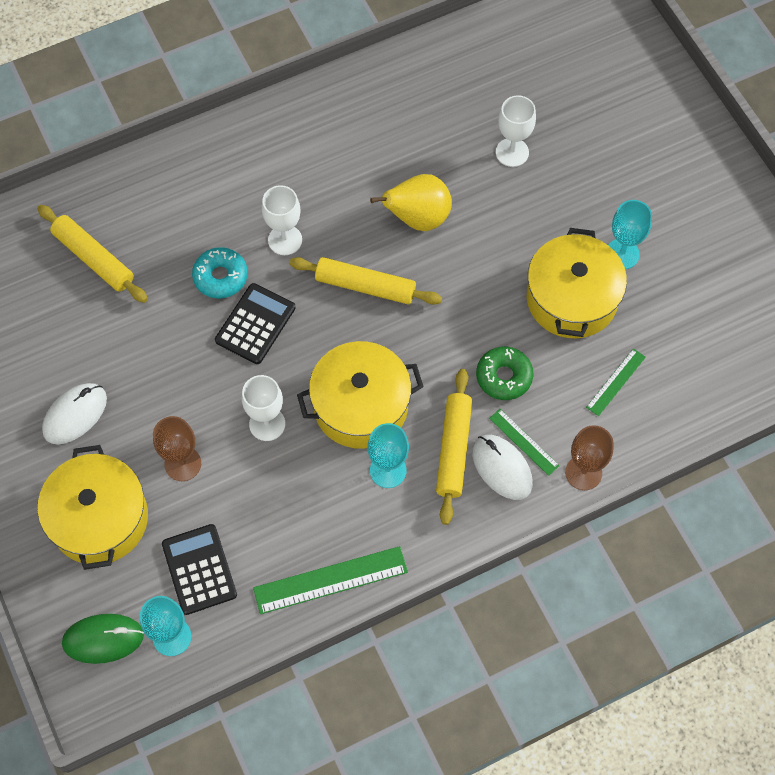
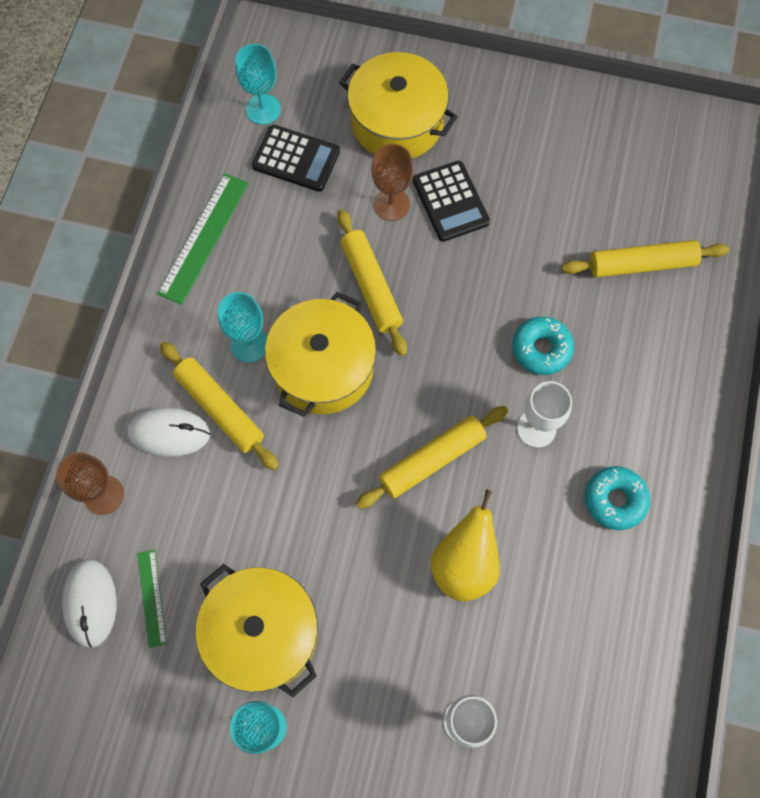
camera: 130 degrees right, 5 degrees up
(75, 415) = (500, 160): white mouse -> white mouse (90, 603)
(103, 639) = (302, 68): green mouse -> none
(255, 324) = (471, 343): black calculator -> black calculator (450, 202)
(267, 424) = (371, 286): white goblet -> yellow rolling pin
(295, 163) = (614, 500): none -> turquoise donut
(504, 377) = (244, 504): green donut -> none
(524, 442) = (174, 470): green ruler -> none

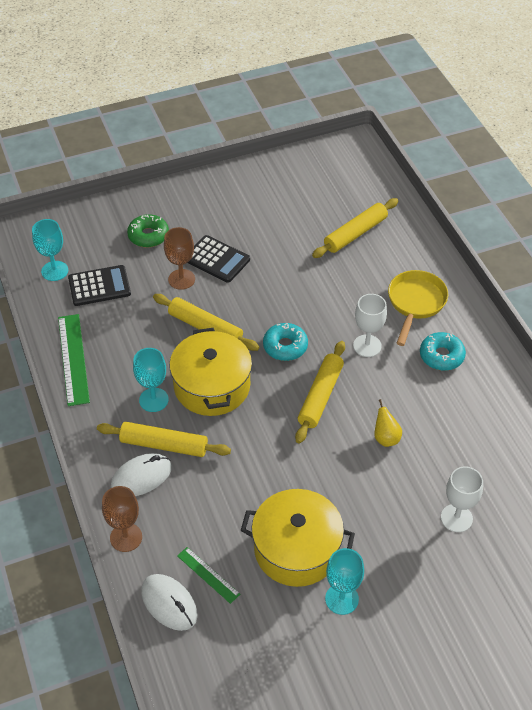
camera: 35 degrees left, 20 degrees down
(397, 122) = (148, 236): yellow pot -> green donut
(464, 564) = (386, 438): yellow pear -> yellow pear, size x0.56
(541, 349) = (335, 305): turquoise donut -> turquoise donut (285, 346)
(640, 407) = (415, 303): none -> yellow pan

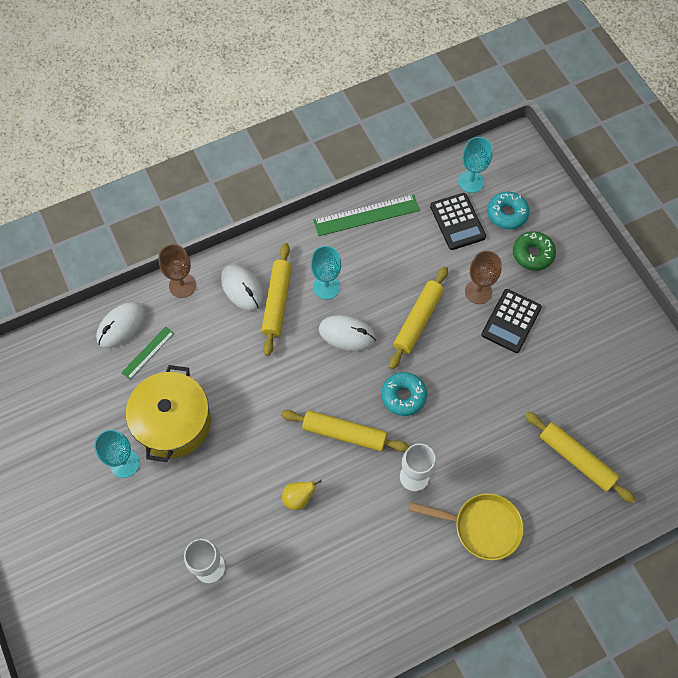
camera: 85 degrees right, 15 degrees up
(212, 386) = (347, 334): yellow pot -> white mouse
(441, 356) = (410, 555): turquoise donut -> turquoise donut (507, 214)

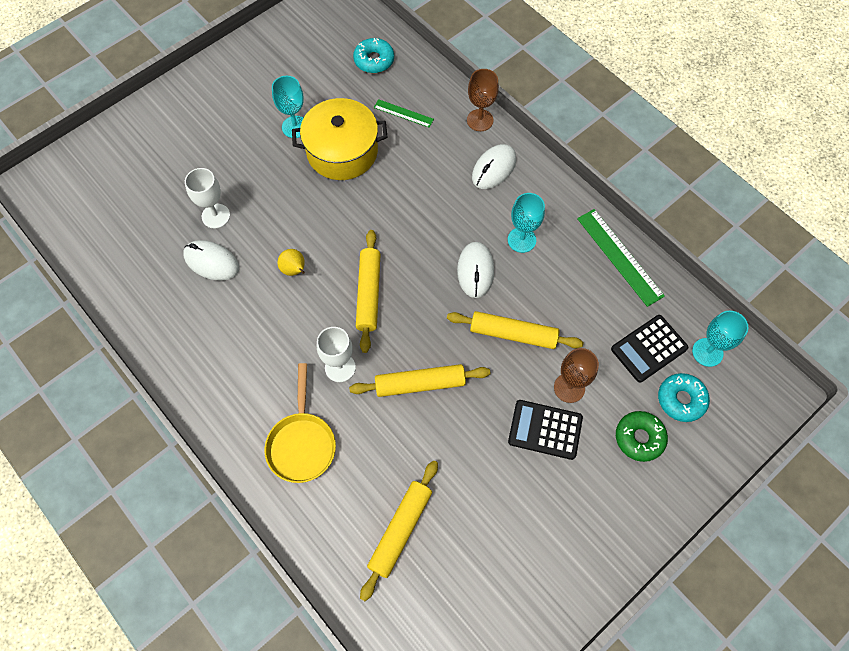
camera: 75 degrees right, 0 degrees up
(121, 326) = (423, 86): white mouse -> white mouse (211, 262)
(277, 302) = (490, 201): yellow rolling pin -> yellow rolling pin (420, 384)
(403, 396) = (423, 338): turquoise donut -> turquoise donut (374, 60)

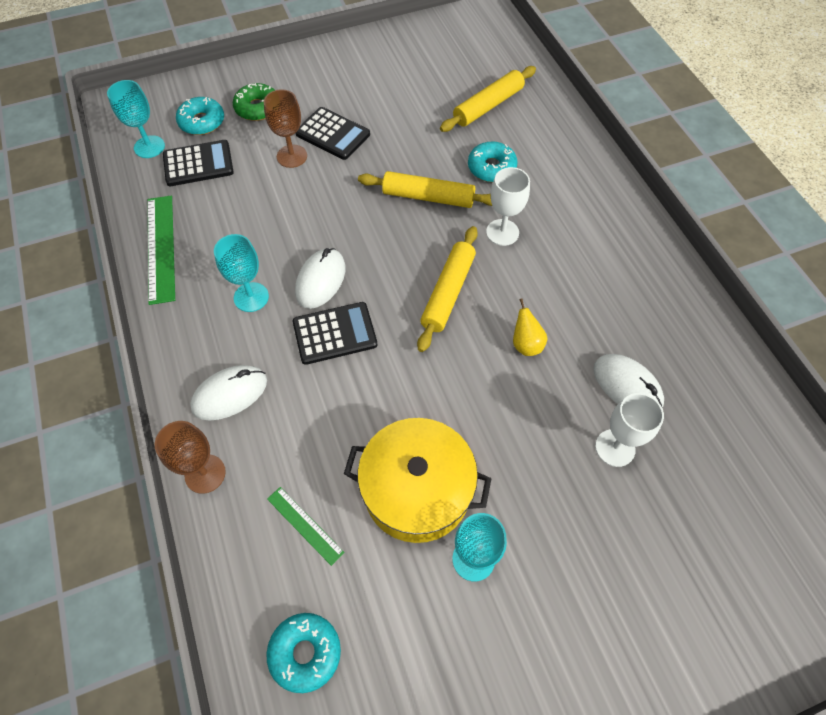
camera: 160 degrees left, 5 degrees down
(302, 443) = (557, 183): yellow pan -> none
(371, 441) = (491, 168): none -> turquoise donut
(443, 232) = (335, 333): none -> black calculator
(513, 334) = (316, 211): yellow rolling pin -> none

